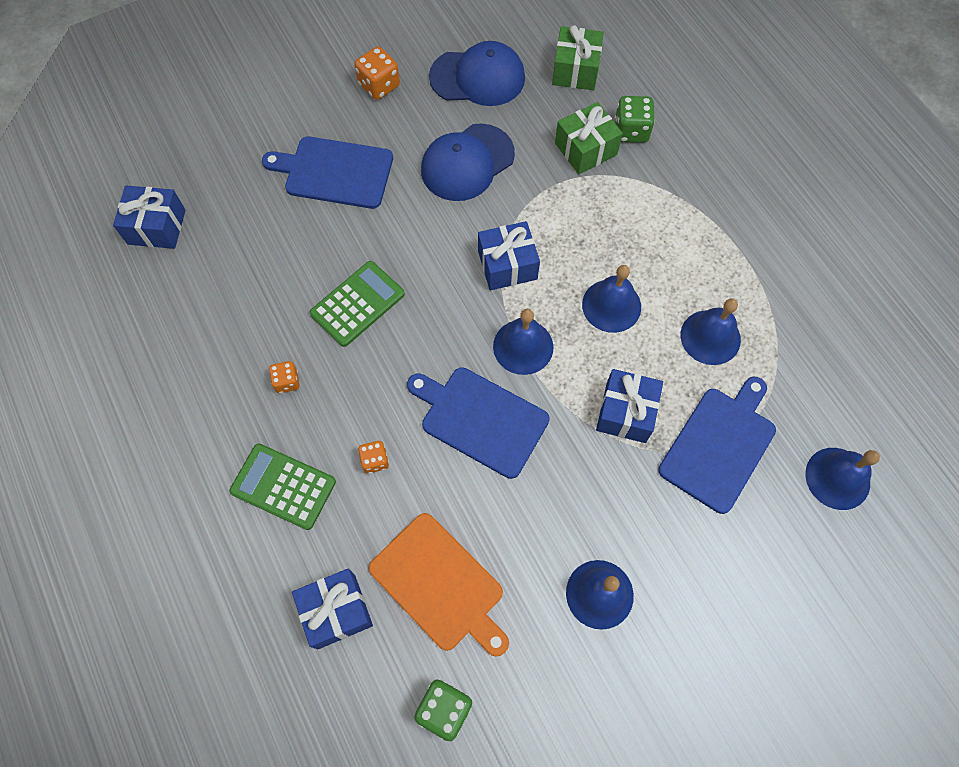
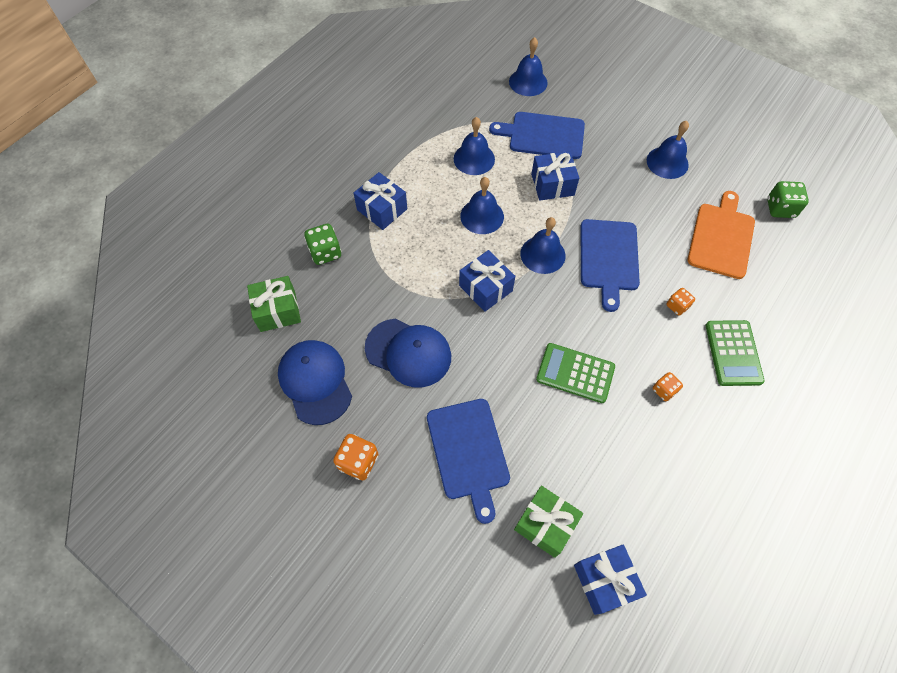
camera: 115 degrees left, 5 degrees down
(336, 611) = (777, 284): blue gift -> blue gift (382, 209)
(585, 149) = (356, 276): green gift -> green gift (545, 524)

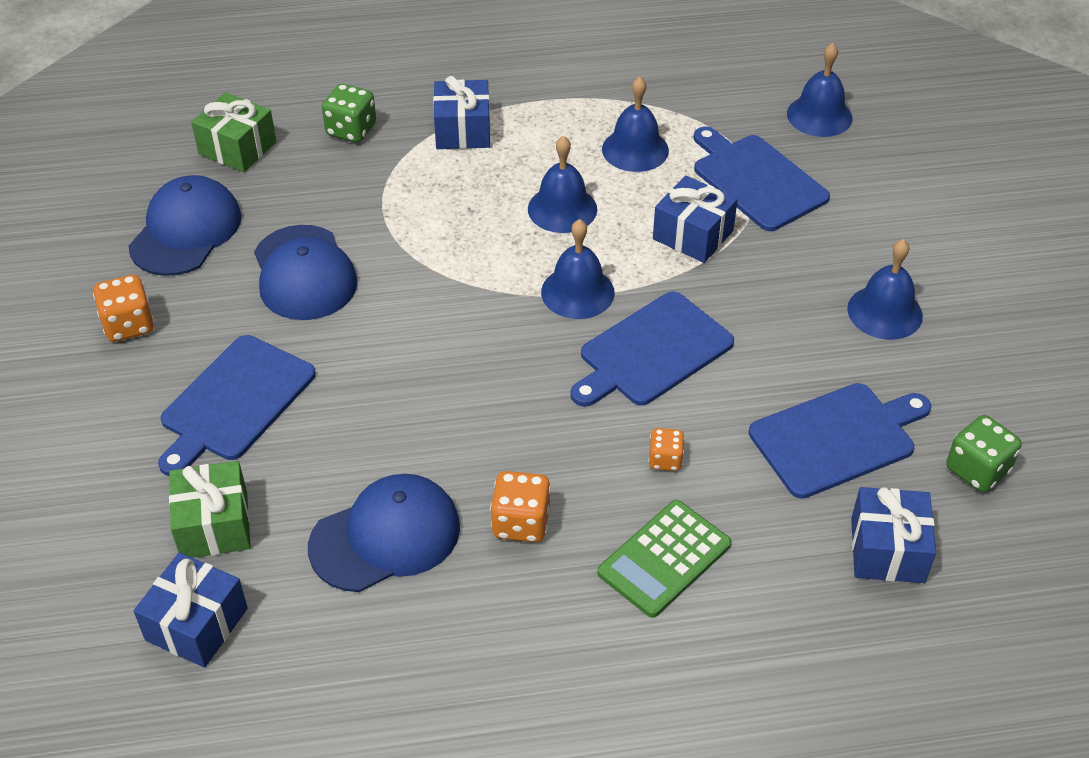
camera: 45 degrees right, 15 degrees down
(485, 288) = (466, 276): blue gift -> blue gift (887, 550)
(575, 373) = (445, 425): green calculator -> none
(622, 452) = (385, 536): none -> blue cap
(664, 390) = (521, 523): orange dice -> orange dice, size x1.58
(721, 237) = (837, 438): orange cutting board -> blue cutting board

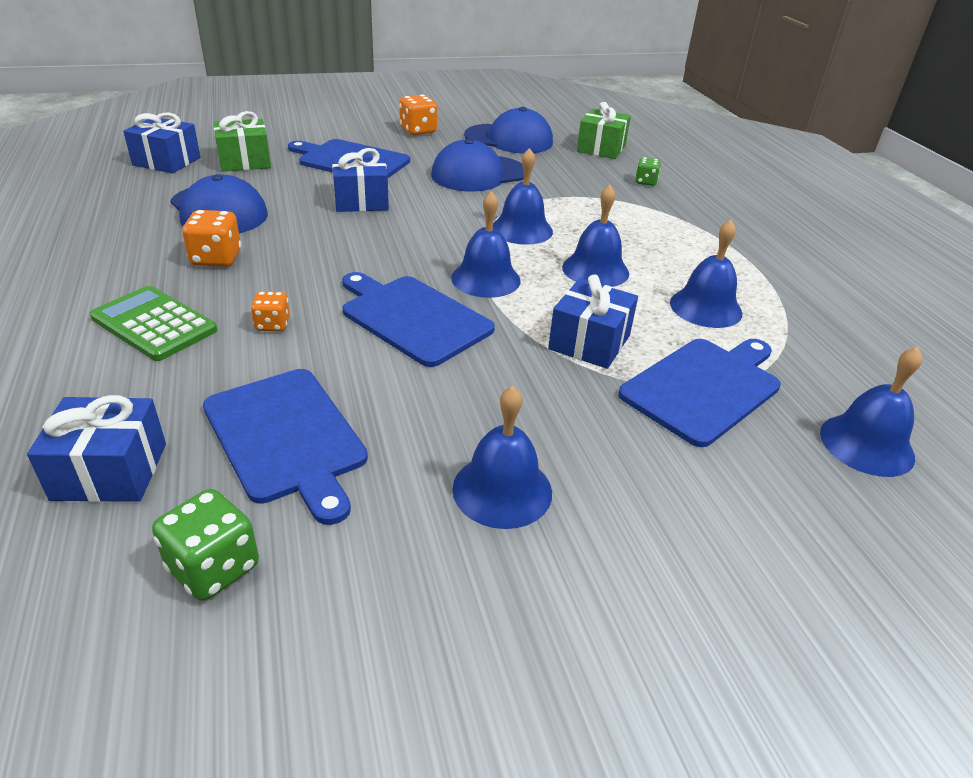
camera: 80 degrees right, 10 degrees down
(351, 130) = (645, 182): green dice -> green dice, size x0.63
(463, 130) = (675, 223): blue gift -> blue gift (361, 201)
(467, 252) = (522, 229): none -> blue bell

